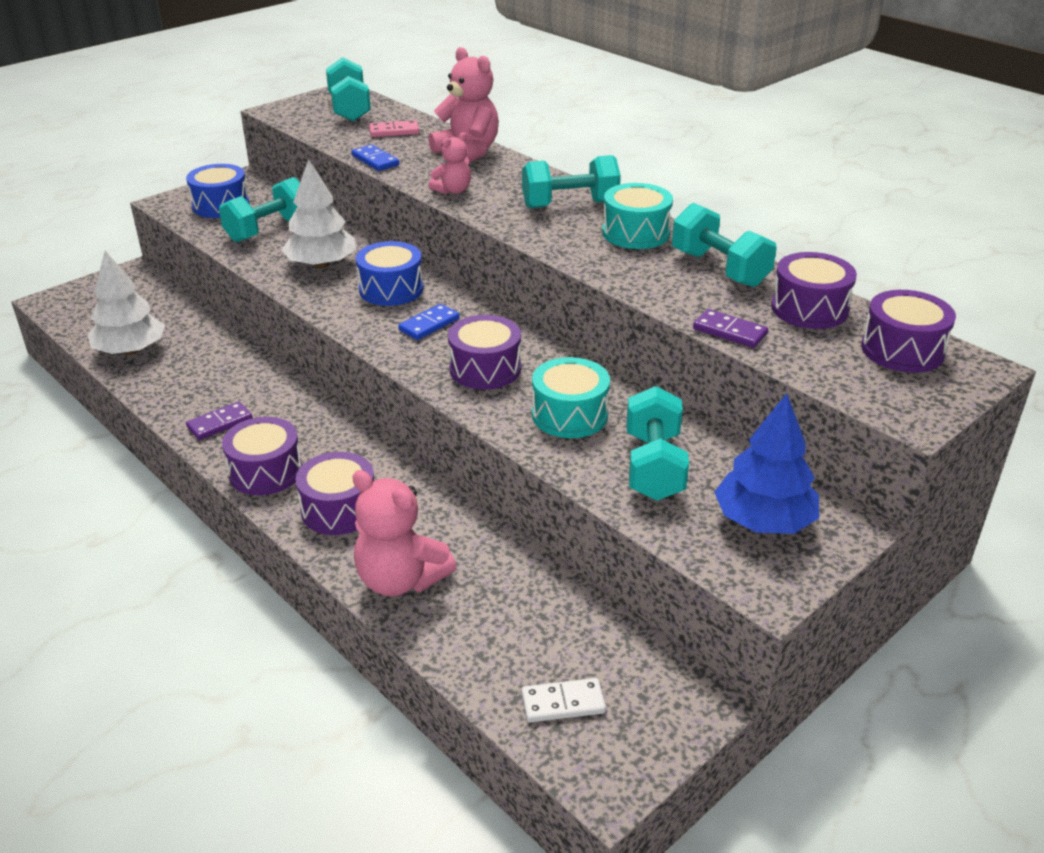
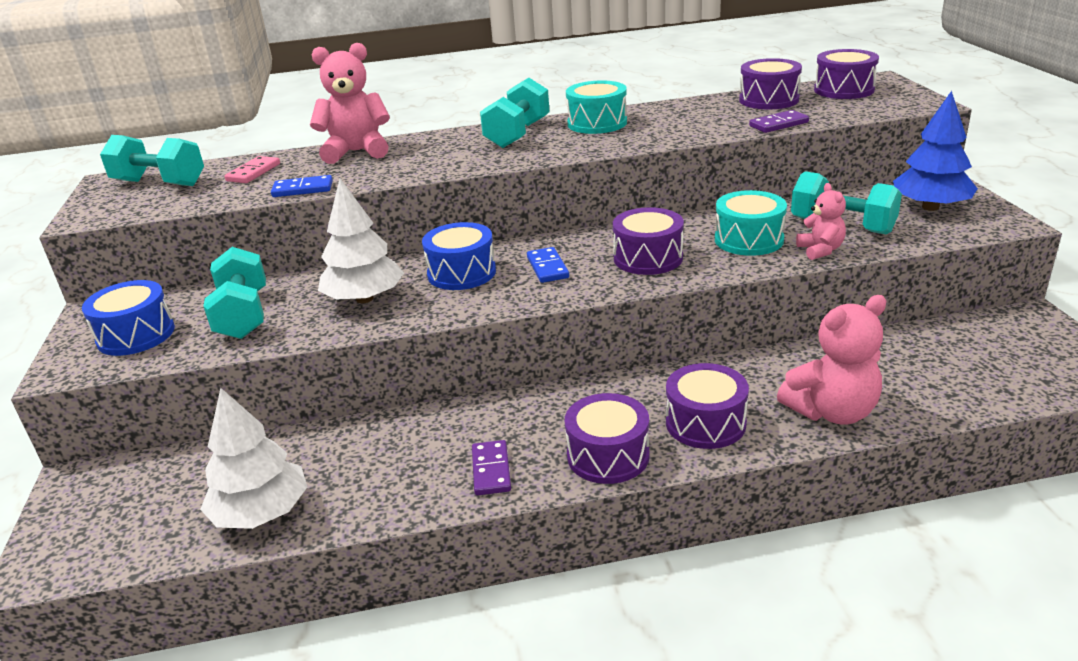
camera: 55 degrees left, 5 degrees down
(453, 190) = (423, 168): pink teddy bear -> pink teddy bear (820, 250)
(563, 703) = (1020, 371): white domino -> none
(719, 269) = (685, 111): turquoise dumbbell -> none

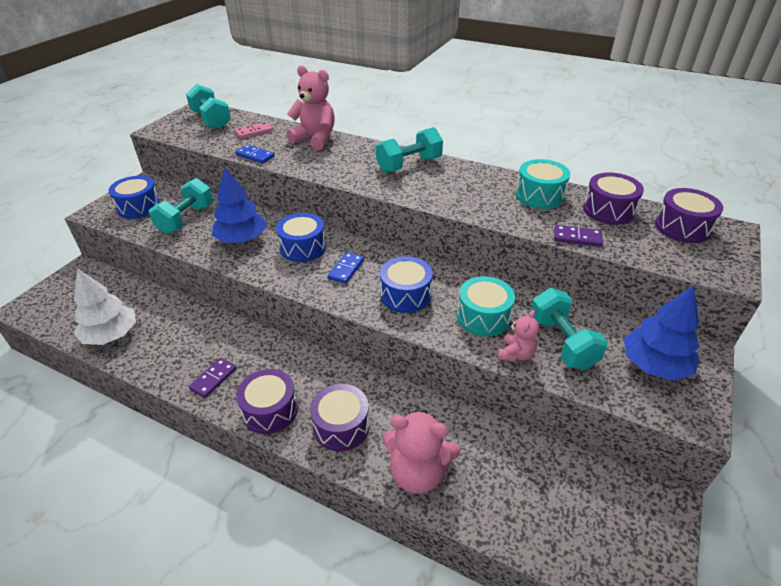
camera: 35 degrees right, 10 degrees up
(364, 298) = (242, 239): white tree -> blue tree
(597, 123) = (465, 178): turquoise drum -> turquoise drum (539, 195)
(648, 258) = (405, 295): purple drum -> blue drum

